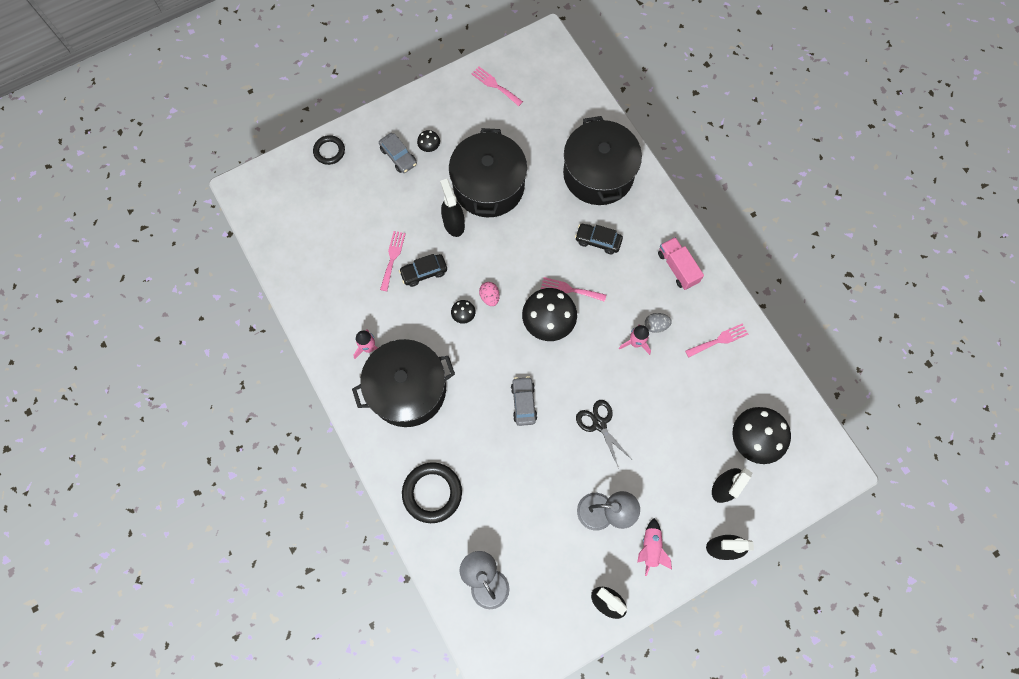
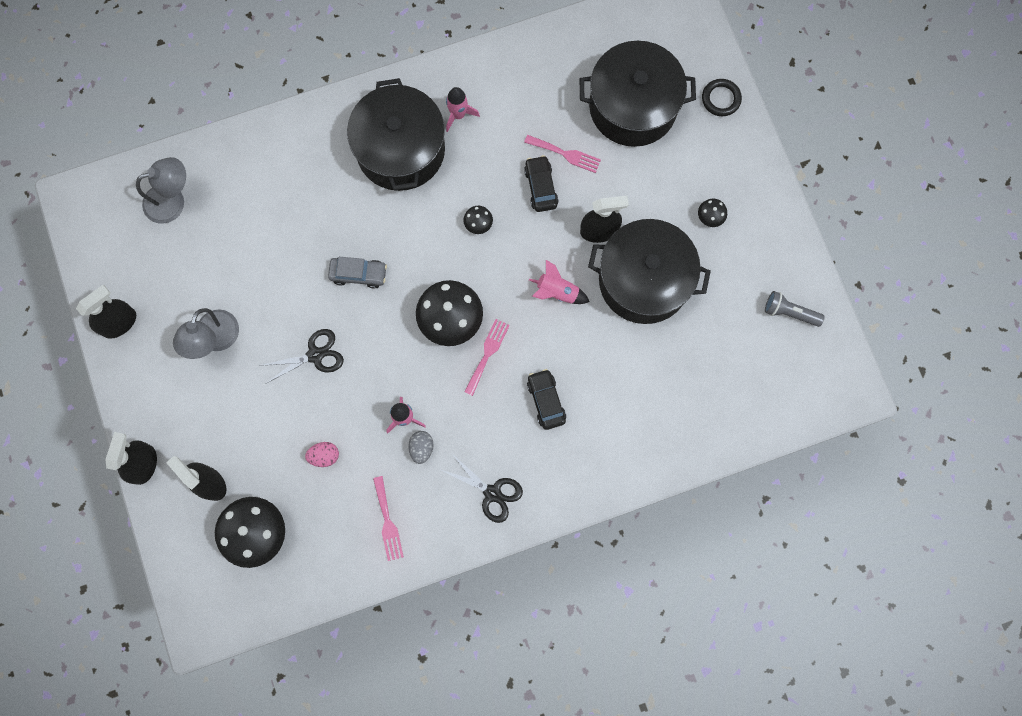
camera: 100 degrees right, 5 degrees up
(398, 156) = (701, 178): grey car -> none
(432, 493) = (278, 159): black ring -> none
(489, 297) = (495, 257): pink egg -> pink egg (324, 456)
(495, 85) = (789, 312): pink fork -> grey flashlight
(598, 174) = (639, 420): black pot -> black pot (633, 106)
(598, 241) = (546, 401): black car -> black car turned 45 degrees counterclockwise
(651, 547) = (163, 383): pink rocket -> pink rocket (557, 292)
(677, 267) = (492, 493): pink truck -> black scissors

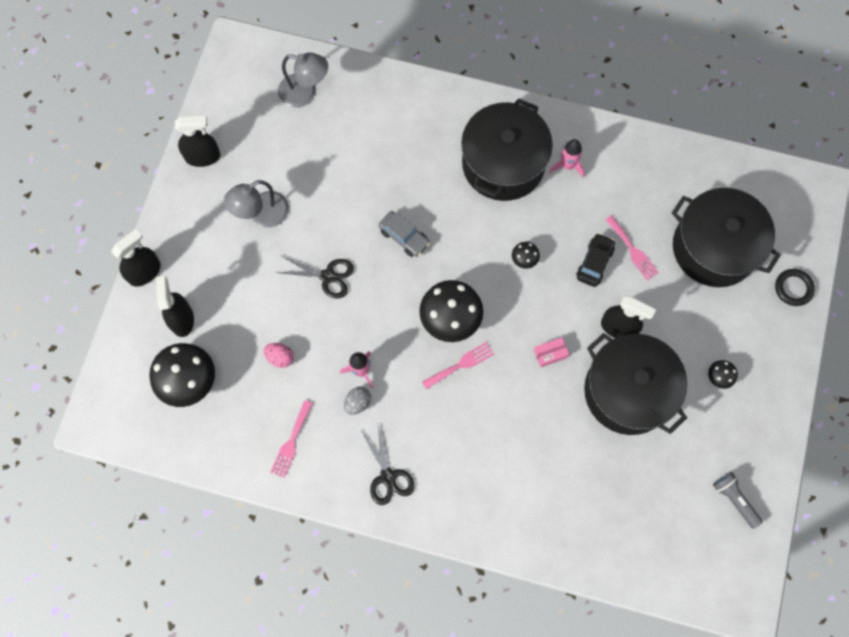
camera: 35 degrees right, 5 degrees down
(546, 401) = (481, 433): black car -> none
(557, 292) = (550, 354): pink rocket -> pink box

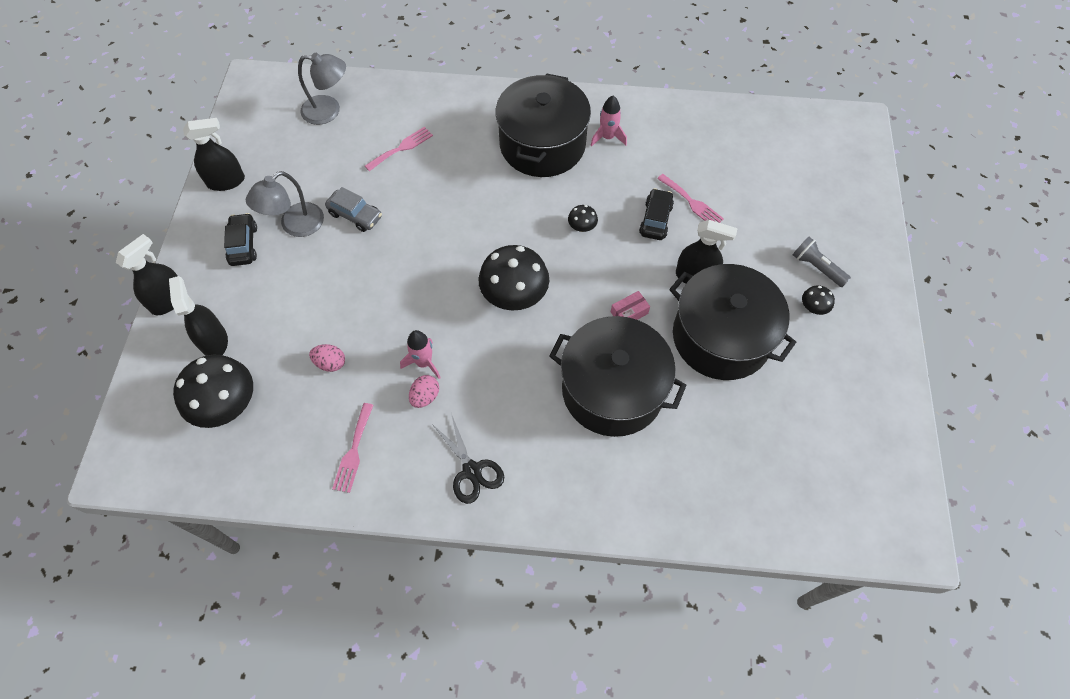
camera: 10 degrees left, 10 degrees down
(214, 227) = (243, 245): none -> black car
(328, 276) = (374, 274): black scissors -> none
(358, 403) = (425, 396): grey egg -> pink egg
(404, 237) = (451, 225): grey car -> grey car (355, 215)
(461, 364) = (534, 339): pink fork -> pink fork (401, 148)
(714, 248) = (773, 188): black pot -> black pot (612, 390)
(734, 499) = (866, 429): grey flashlight -> grey flashlight (816, 267)
(793, 288) = (863, 213): black ring -> none

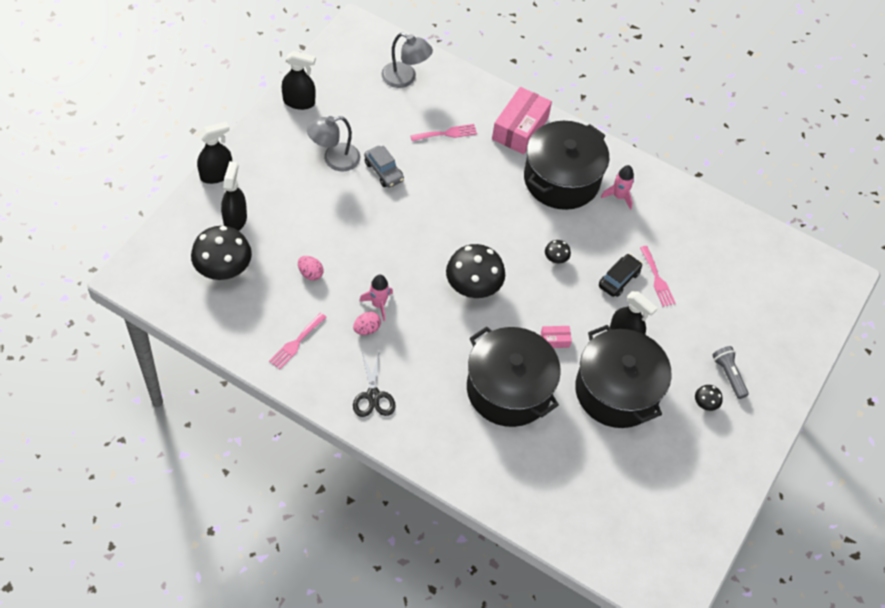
camera: 20 degrees right, 5 degrees down
(243, 245) = (289, 157): black car -> none
(473, 112) = (520, 128): none -> pink box

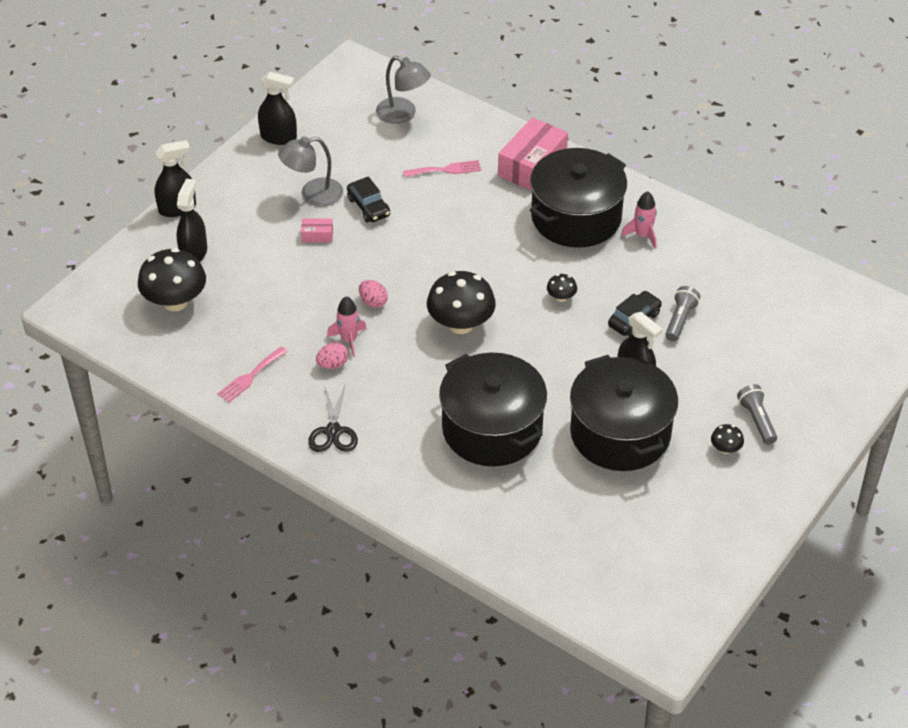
camera: 10 degrees right, 10 degrees down
(310, 273) = (274, 308): pink egg -> pink egg (373, 302)
(383, 171) = (368, 207): grey car -> black car
(555, 340) = (551, 380): pink box -> pink box (317, 235)
(657, 279) = (680, 320): pink fork -> grey flashlight

